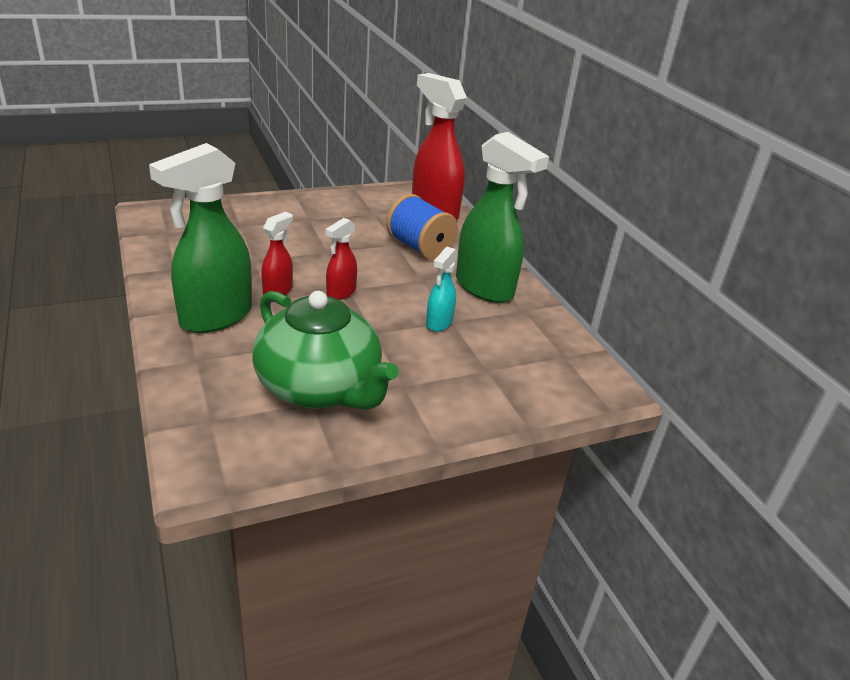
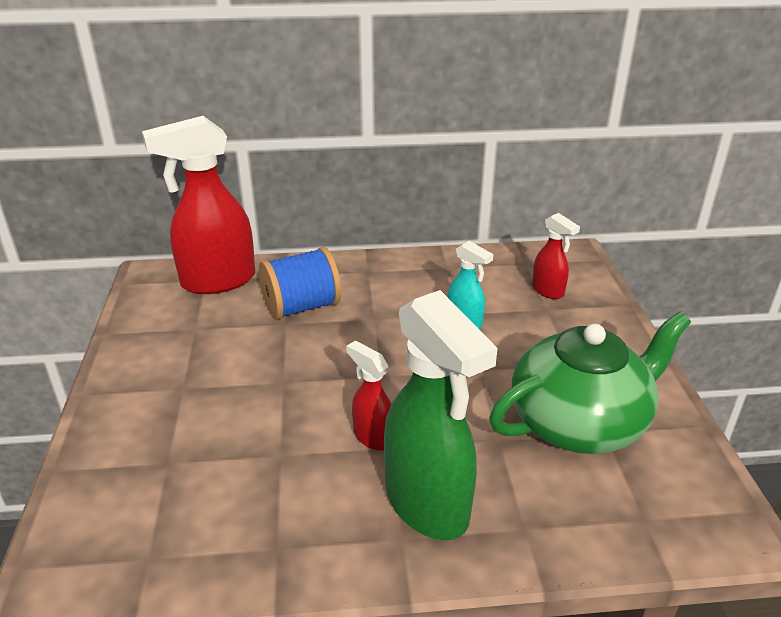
camera: 70 degrees left, 0 degrees up
(340, 293) = (390, 383): red spray bottle -> red spray bottle (548, 291)
(485, 288) = (403, 281): green spray bottle -> none

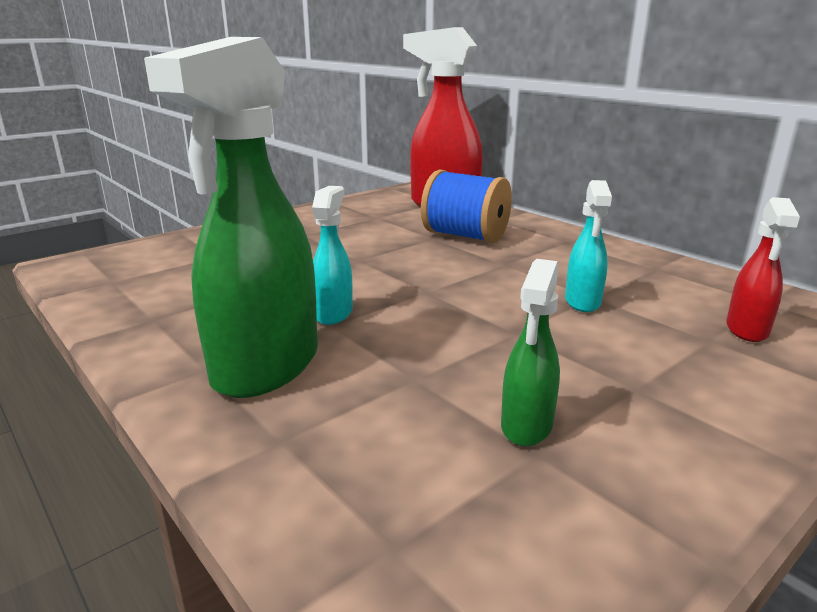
camera: 55 degrees right, 10 degrees down
(372, 437) = (333, 313): red spray bottle -> turquoise spray bottle
(579, 422) = (526, 426): green teapot -> green spray bottle

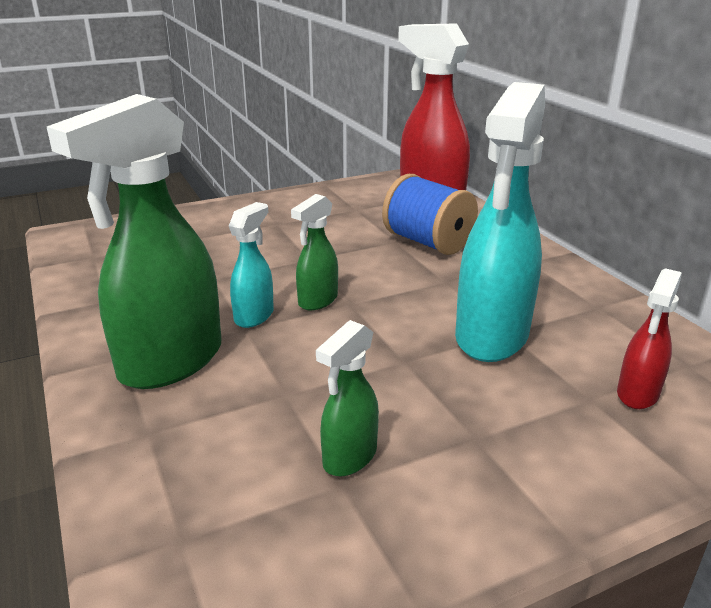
camera: 15 degrees right, 5 degrees up
(391, 293) = (317, 301): none -> green spray bottle
(582, 302) = (491, 337): turquoise spray bottle -> turquoise spray bottle, size x2.03

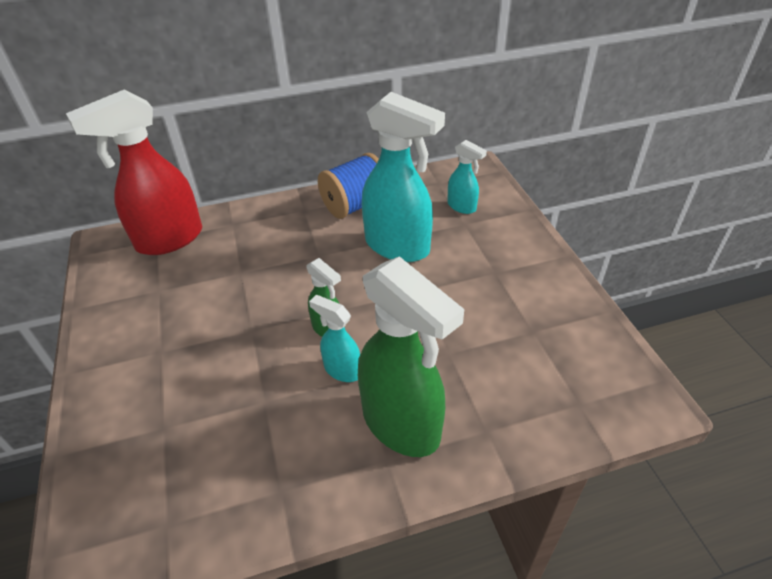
camera: 80 degrees left, 15 degrees up
(349, 457) = (511, 326): green spray bottle -> none
(428, 242) = (252, 254): blue spool -> blue spool (355, 205)
(637, 394) = (462, 207): red spray bottle -> turquoise spray bottle

